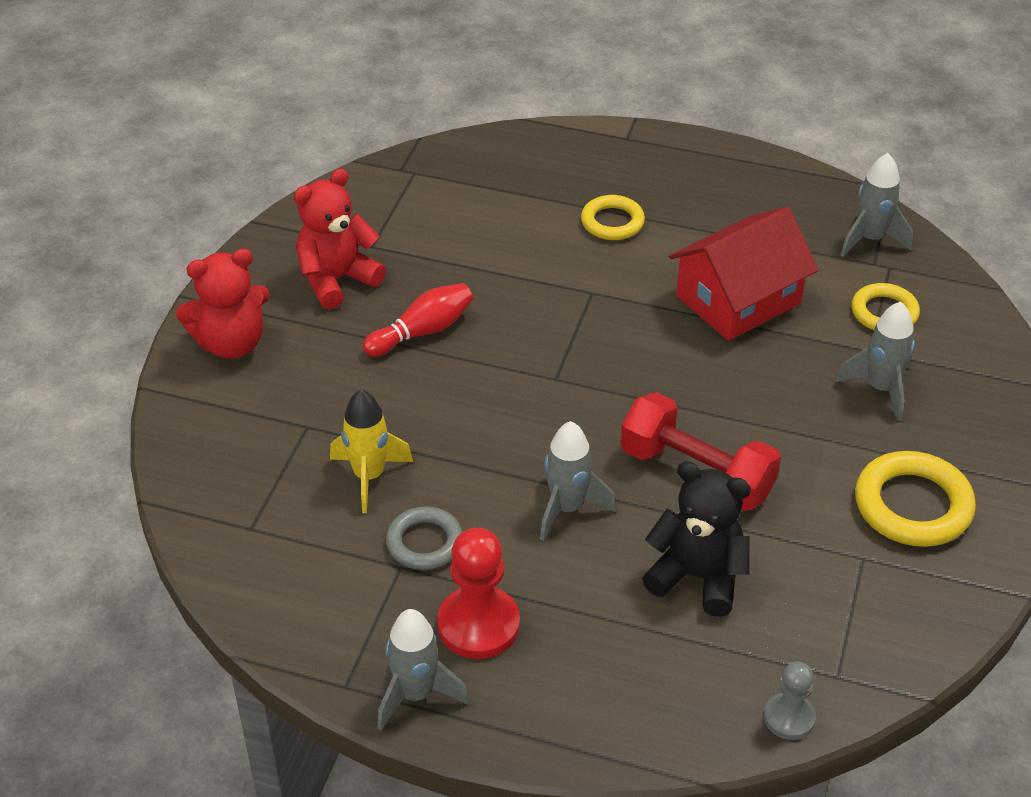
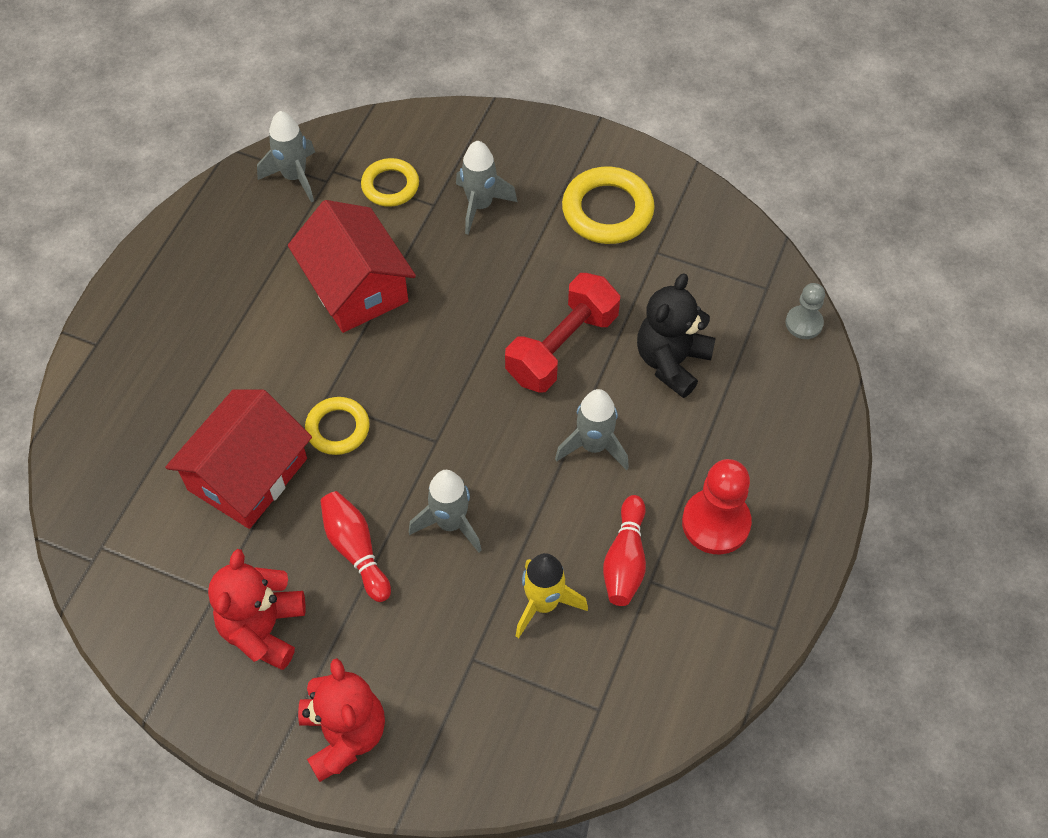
camera: 85 degrees left, 15 degrees up
(337, 280) = (263, 629): red teddy bear -> red teddy bear turned 45 degrees clockwise
(416, 694) = (785, 574): grey rocket -> grey rocket (450, 523)
(424, 542) = (625, 560): grey ring -> red bowling pin
(498, 250) = (247, 474): none -> red house
(612, 222) = (226, 371): yellow ring -> yellow ring (338, 428)

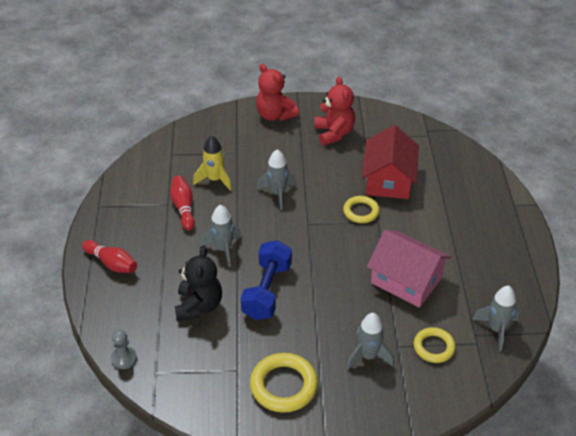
camera: 155 degrees right, 15 degrees down
(356, 286) = (406, 280): red house -> pink house
(356, 550) = (315, 170): red bowling pin -> red bowling pin (112, 263)
(562, 347) = (267, 291): red dumbbell -> blue dumbbell
(716, 523) = (143, 237): red pawn -> none

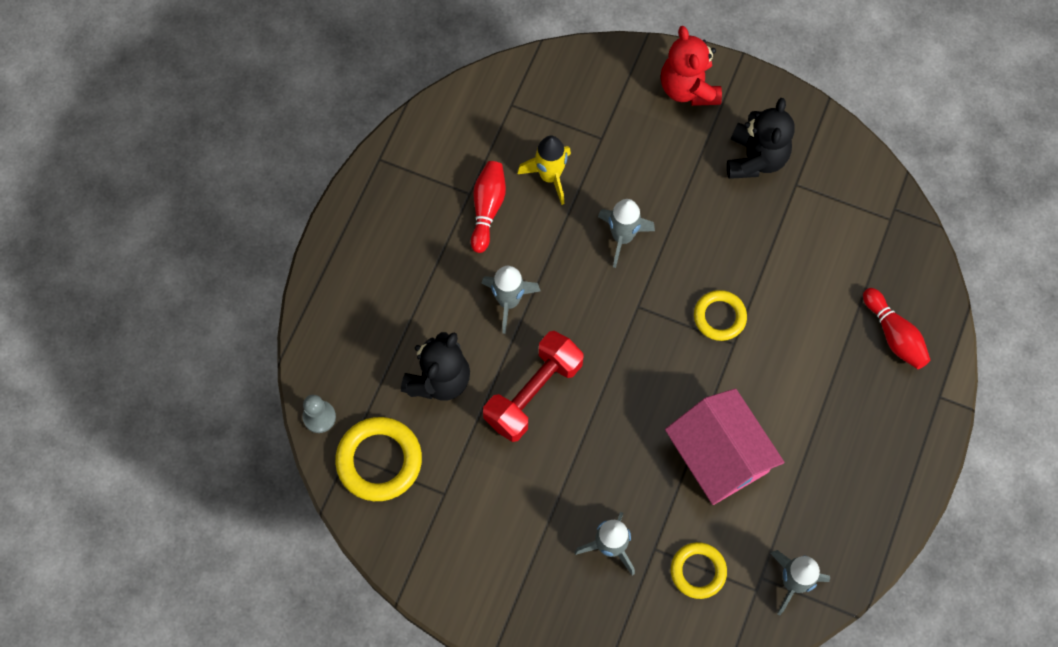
camera: 25 degrees right, 25 degrees up
(112, 263) = (360, 264): red bowling pin -> red bowling pin (894, 335)
(267, 291) = (533, 393): blue dumbbell -> red dumbbell
(283, 385) = (488, 541): yellow ring -> yellow ring (379, 461)
(334, 133) = (755, 159): red teddy bear -> black teddy bear
(388, 180) = (787, 277): red house -> none

